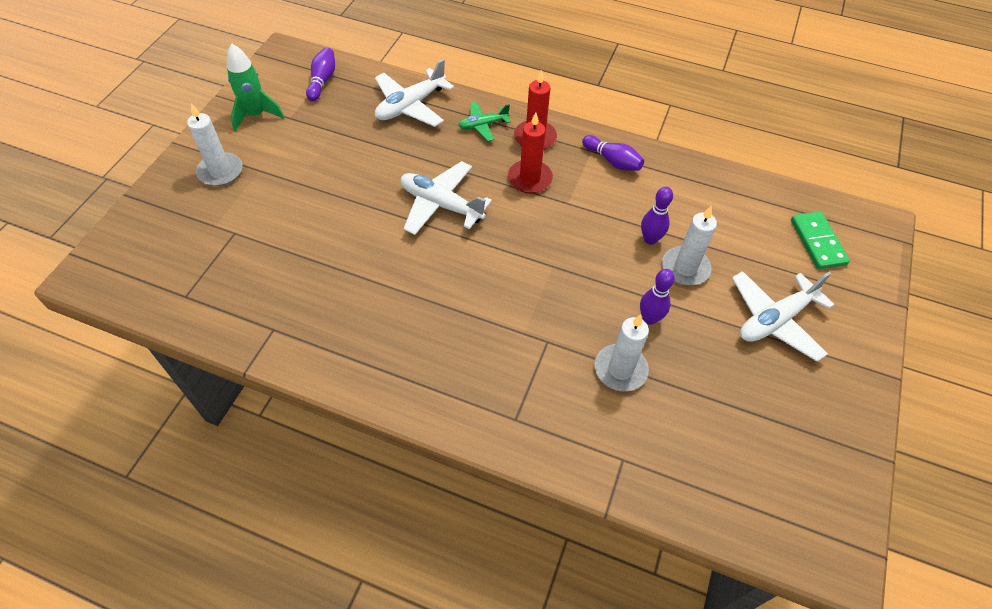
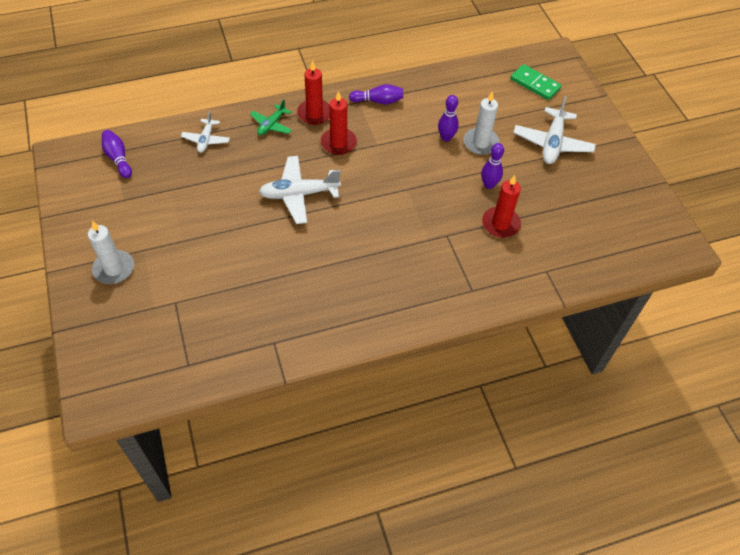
camera: 40 degrees left, 0 degrees up
(256, 115) = (94, 213): green rocket -> none
(410, 106) = (206, 140): white plane -> white plane, size x0.59
(620, 369) = (500, 224): white candle -> red candle

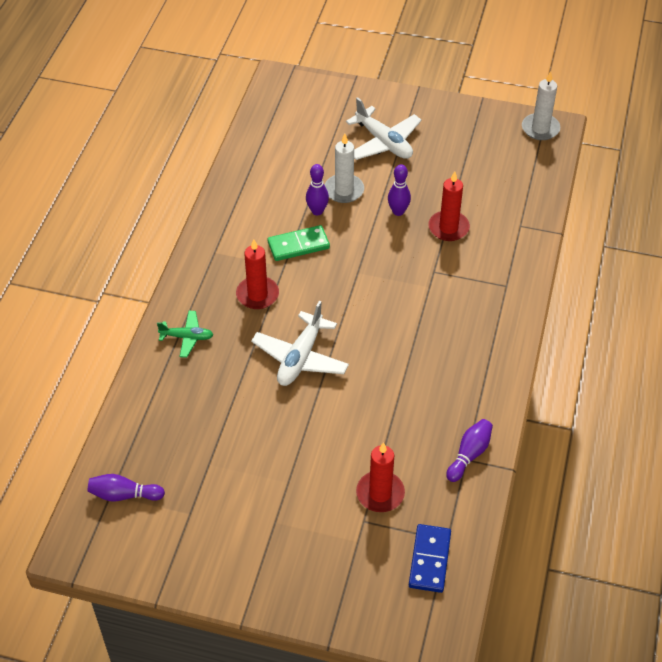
camera: 55 degrees left, 5 degrees down
(114, 269) = (282, 558): white candle -> white candle (540, 128)
(163, 361) = (429, 560): none -> blue domino
(206, 140) = (162, 403): white plane -> none
(271, 125) = (187, 337): green plane -> green plane turned 60 degrees counterclockwise
(314, 113) = (201, 295): red candle -> red candle (380, 493)
(378, 101) = (227, 237): purple bowling pin -> purple bowling pin (469, 454)
(535, 84) = (303, 114): green domino -> green domino (298, 245)

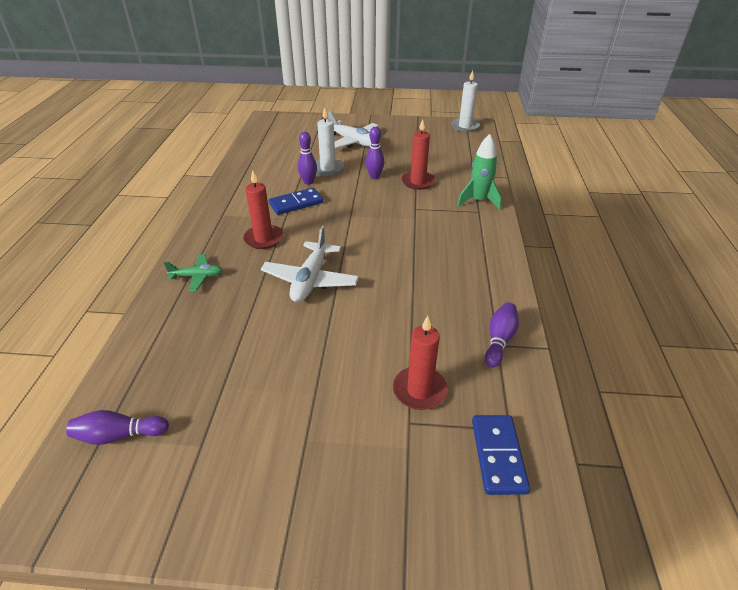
camera: 10 degrees left, 10 degrees down
(298, 245) = (296, 203): green domino -> blue domino
(511, 269) = (478, 201): none -> green rocket

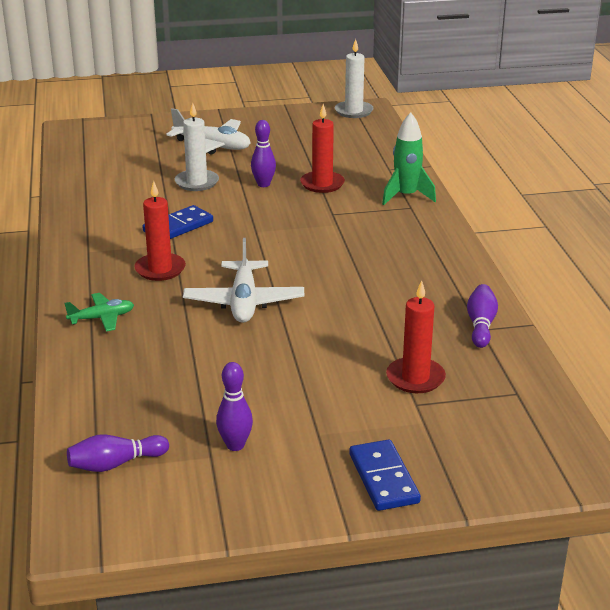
camera: 15 degrees left, 10 degrees down
(308, 182) = (180, 201): purple bowling pin -> purple bowling pin (235, 445)
(498, 455) = (512, 413): blue domino -> blue domino (383, 478)

